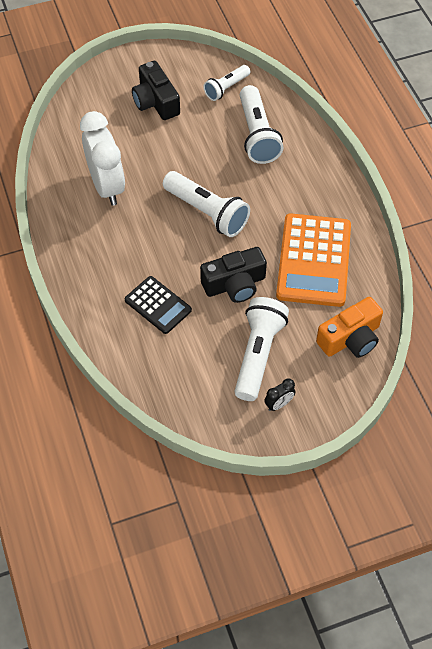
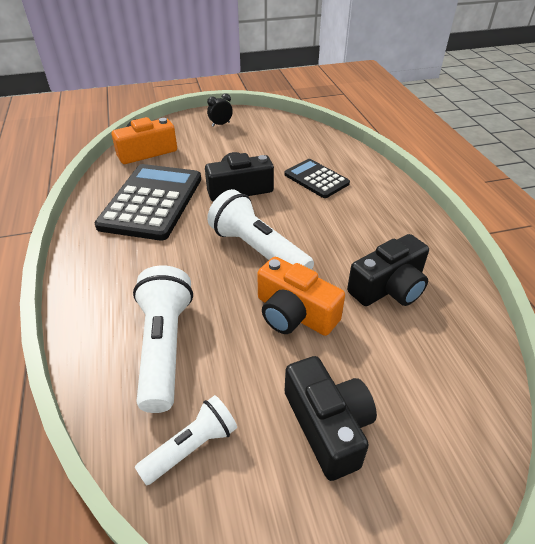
camera: 175 degrees left, 15 degrees down
(107, 186) = (389, 287): white clock -> black camera
(176, 162) = (294, 313): none -> orange camera
(258, 354) = (229, 147): white flashlight -> none
(313, 260) = (152, 202): orange calculator -> black calculator

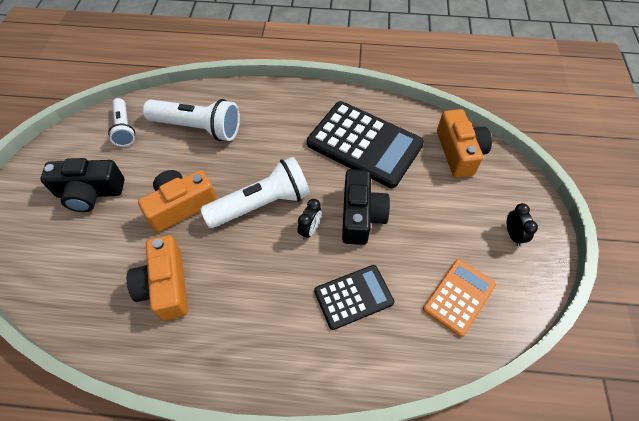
camera: 110 degrees right, 15 degrees up
(269, 213) = (310, 229): none -> black clock
(284, 139) = (459, 297): none -> orange calculator
(389, 287) = (166, 286): black camera -> orange camera

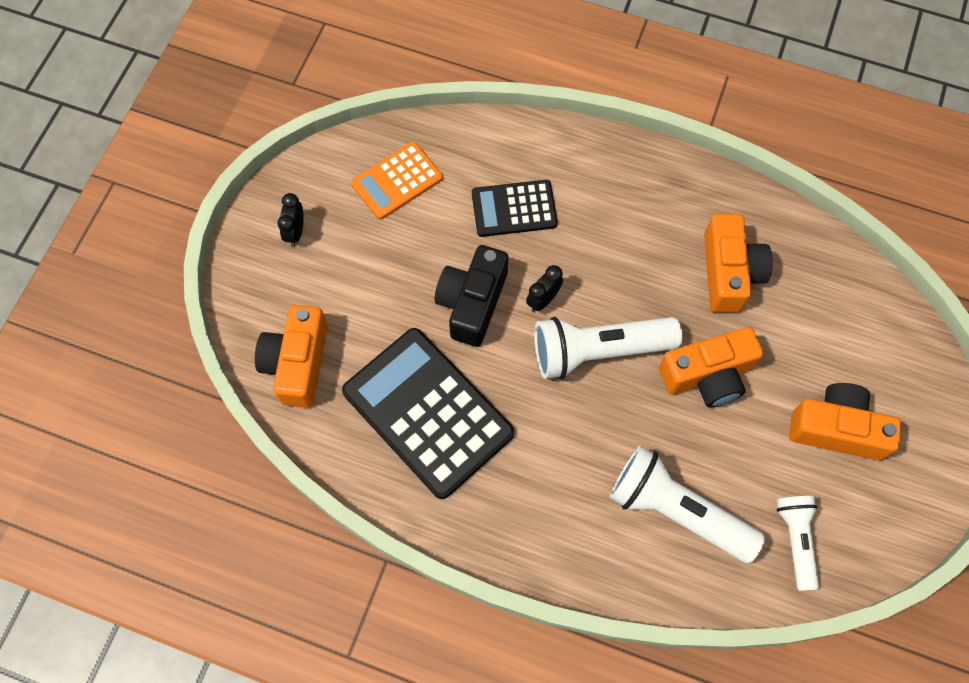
camera: 165 degrees left, 10 degrees up
(90, 193) = (836, 429): black camera -> orange camera

